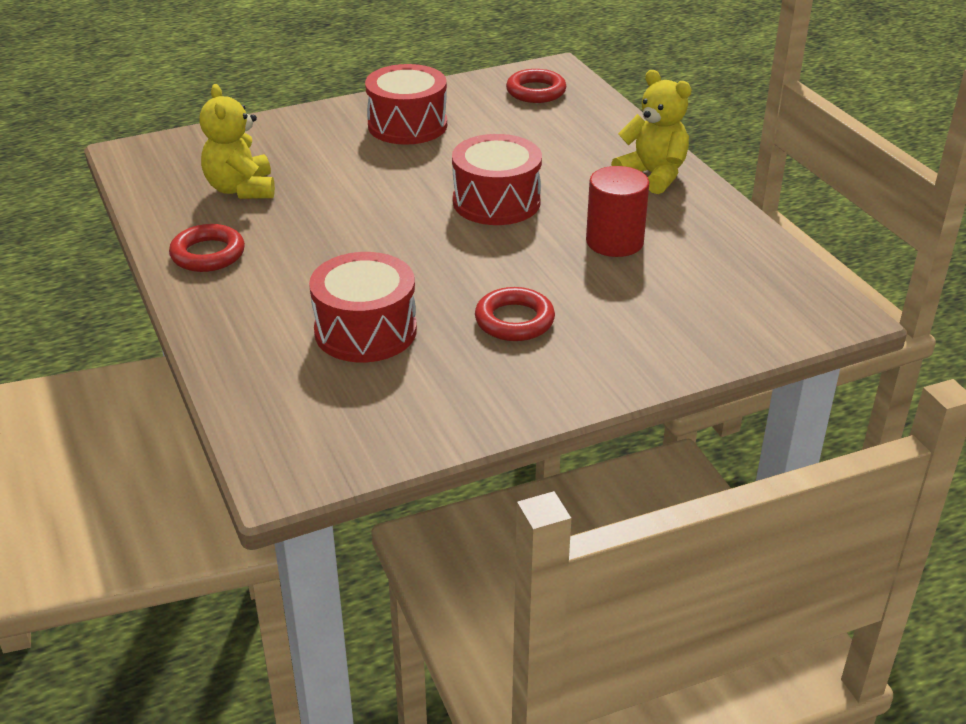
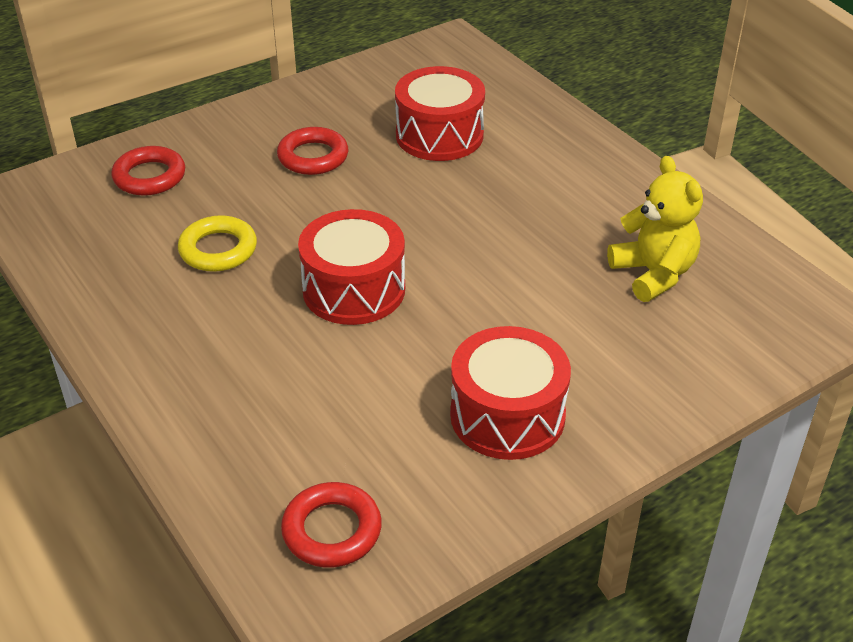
camera: 170 degrees right, 5 degrees up
(208, 254) = (626, 190): red ring -> red ring (149, 177)
(614, 242) = (218, 249): red cylinder -> yellow ring
(653, 175) = (162, 356): yellow teddy bear -> none

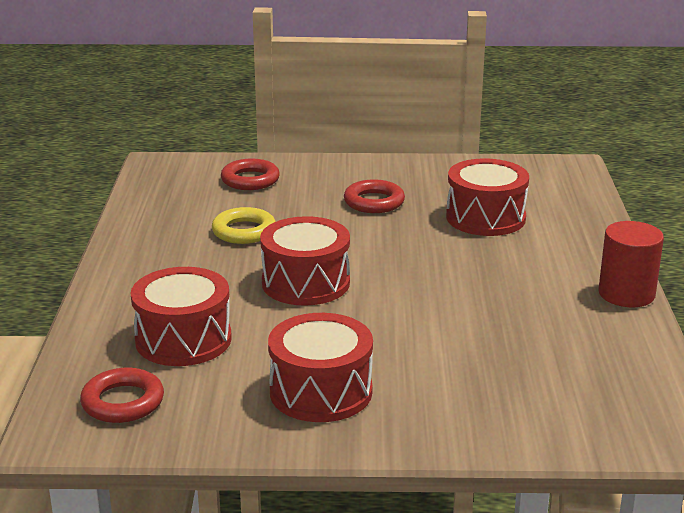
camera: 35 degrees right, 15 degrees down
(307, 420) = (183, 339): none -> red drum
(644, 177) = (626, 294): none -> red cylinder
(653, 274) = (551, 354): yellow teddy bear -> none

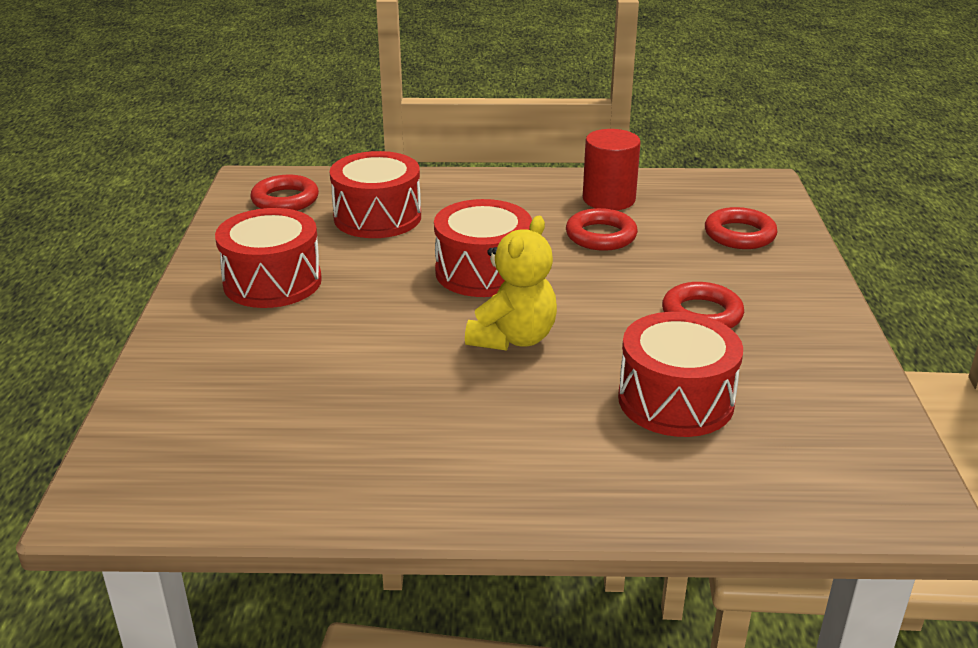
camera: 90 degrees right, 5 degrees up
(244, 231) = (601, 236): yellow ring -> red ring
(414, 271) = (513, 338): none -> yellow teddy bear
(626, 294) = (448, 508): red cylinder -> red cylinder (609, 199)

